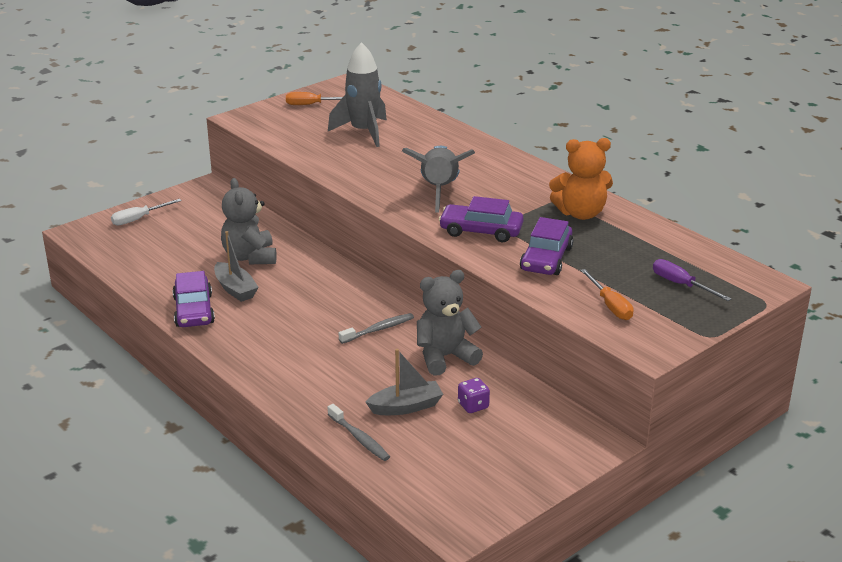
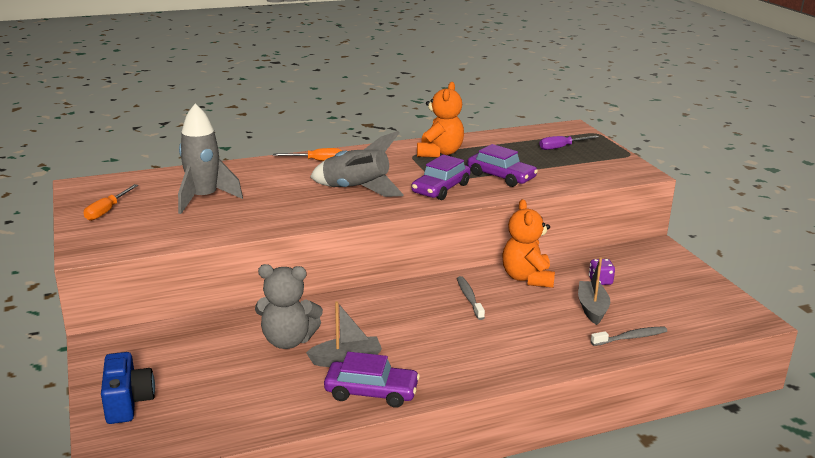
camera: 70 degrees left, 5 degrees down
(139, 219) = (128, 402): white screwdriver -> blue camera
(445, 357) = (527, 278): grey teddy bear -> orange teddy bear
(610, 305) = (579, 172): orange screwdriver -> orange screwdriver (317, 161)

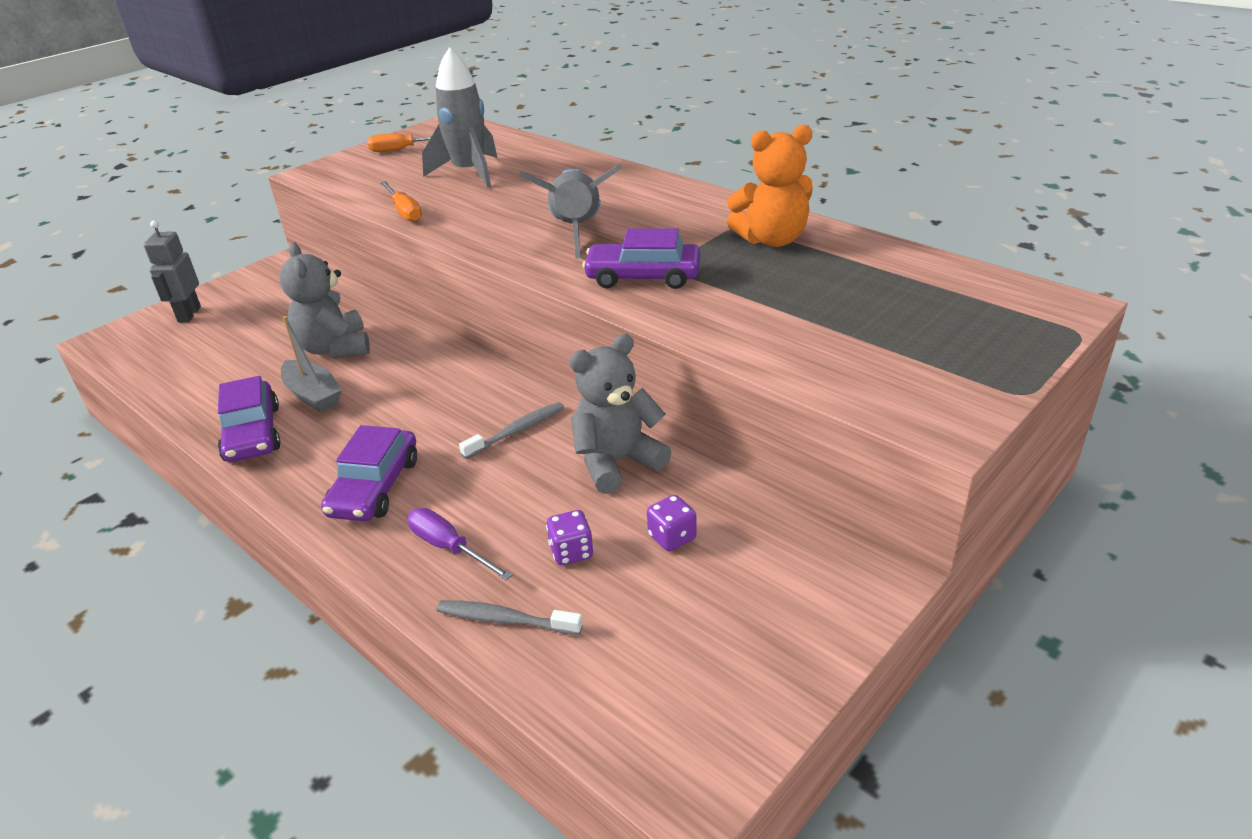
camera: 65 degrees right, 10 degrees up
(128, 402) = (189, 314): blue camera -> grey robot
(317, 161) = (639, 185): orange screwdriver -> orange screwdriver (404, 211)
(501, 176) = (743, 305): purple car -> purple car (374, 487)
(527, 278) = (616, 462): orange teddy bear -> grey teddy bear
(561, 147) = (946, 320): purple screwdriver -> purple screwdriver (449, 547)
(592, 308) = (571, 552): grey boat -> purple dice
(631, 337) = (505, 619): grey toothbrush -> grey toothbrush turned 150 degrees clockwise

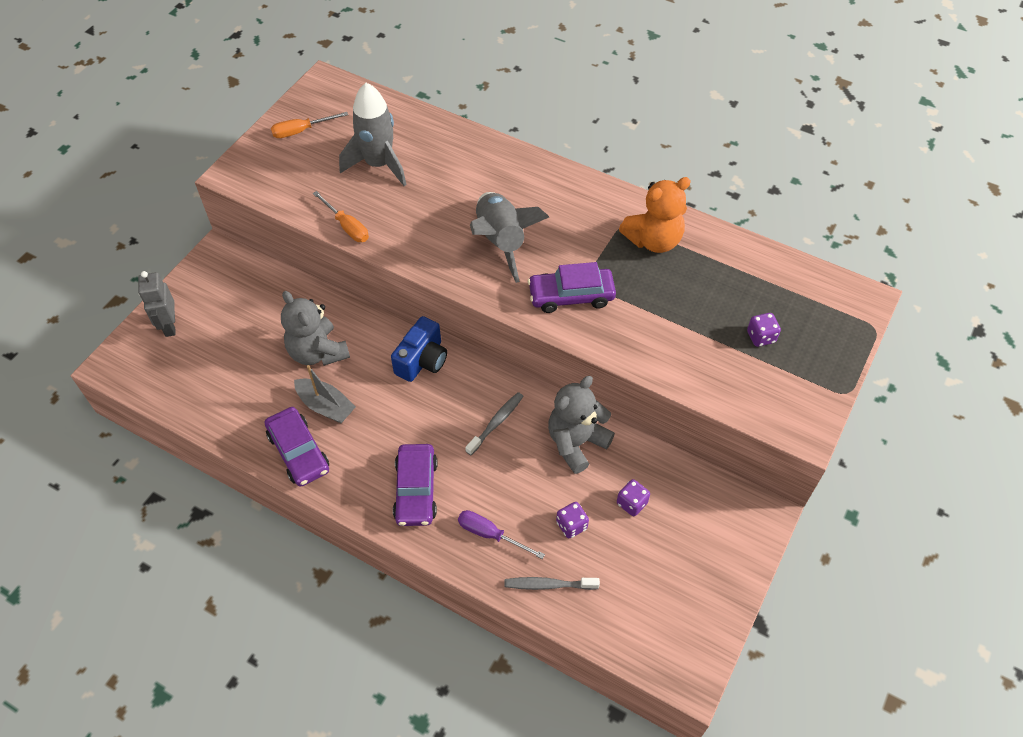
camera: 15 degrees left, 20 degrees up
(453, 365) = (422, 360): none -> blue camera
(898, 329) = (761, 337): none -> purple dice

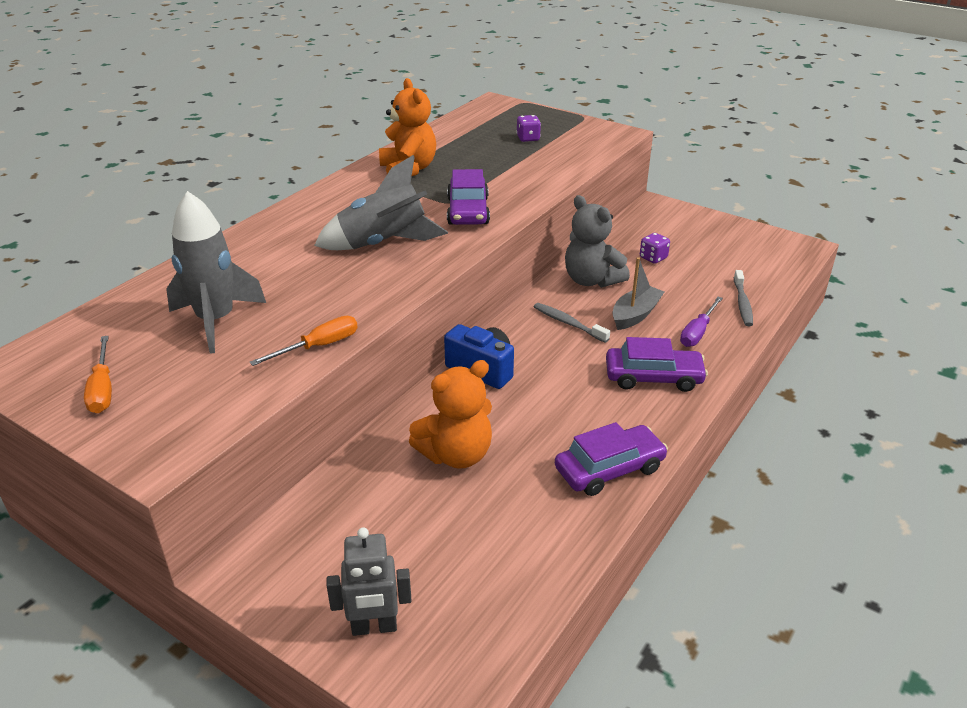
camera: 85 degrees left, 20 degrees down
(318, 352) = (456, 454): grey teddy bear -> orange teddy bear
(326, 406) = (542, 446): grey boat -> grey boat (635, 315)
(571, 525) = (680, 288): purple dice -> none

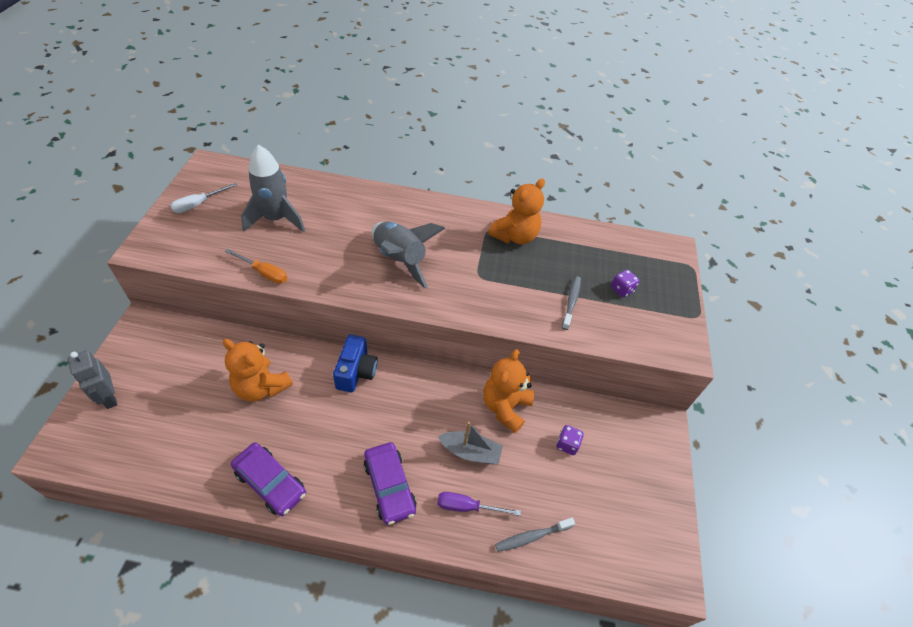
camera: 60 degrees right, 15 degrees up
(102, 389) = (198, 204): orange screwdriver -> white screwdriver
(468, 211) = (471, 290): purple car -> none
(568, 323) = (436, 408): grey toothbrush -> grey toothbrush (571, 302)
(591, 280) = (505, 407): grey teddy bear -> orange teddy bear

